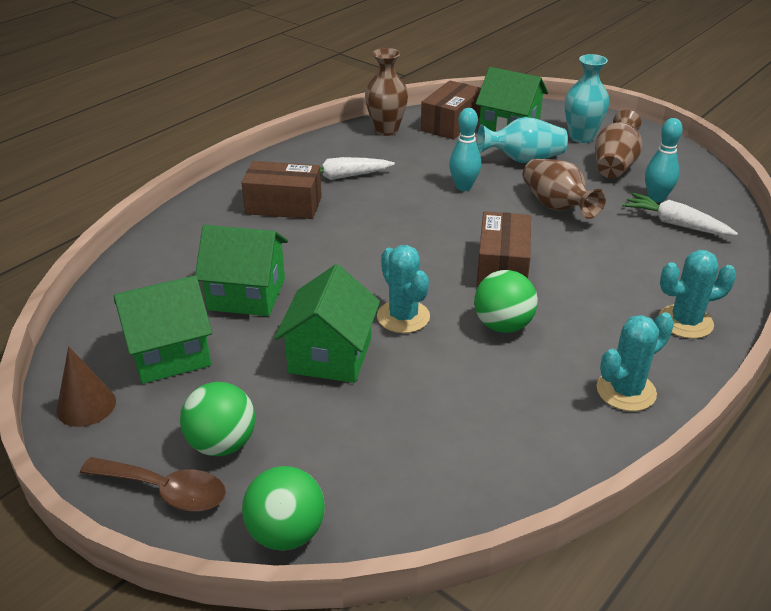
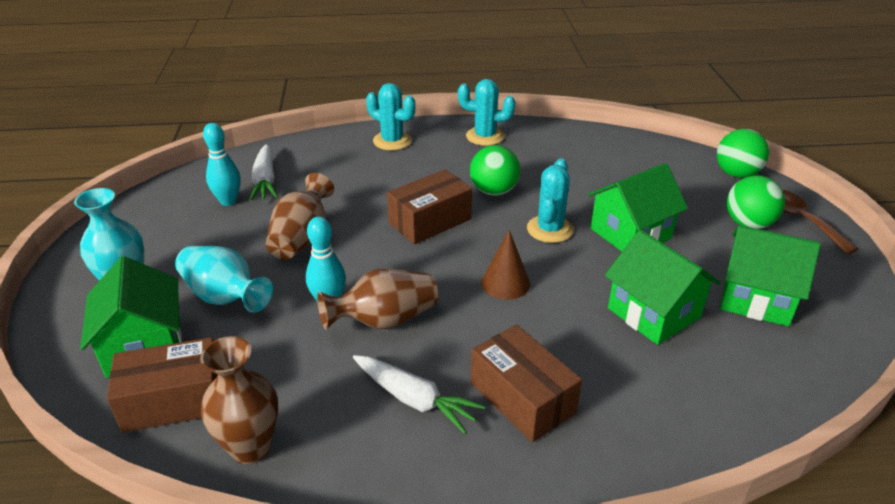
camera: 135 degrees left, 0 degrees up
(86, 405) = (843, 293): brown cone -> brown cone (505, 283)
(614, 165) = (181, 242): brown vase -> brown vase (384, 320)

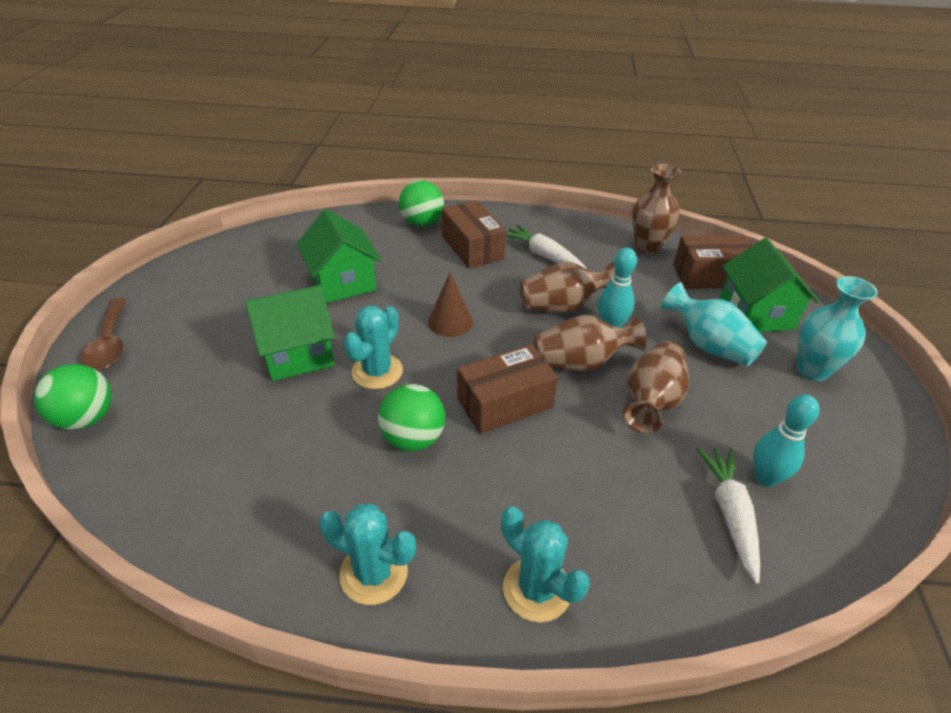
camera: 170 degrees left, 5 degrees up
(364, 261) = (581, 362): none -> brown vase
(748, 224) = (167, 347): green ball -> green ball (422, 223)
(756, 298) = (250, 281): green house -> none

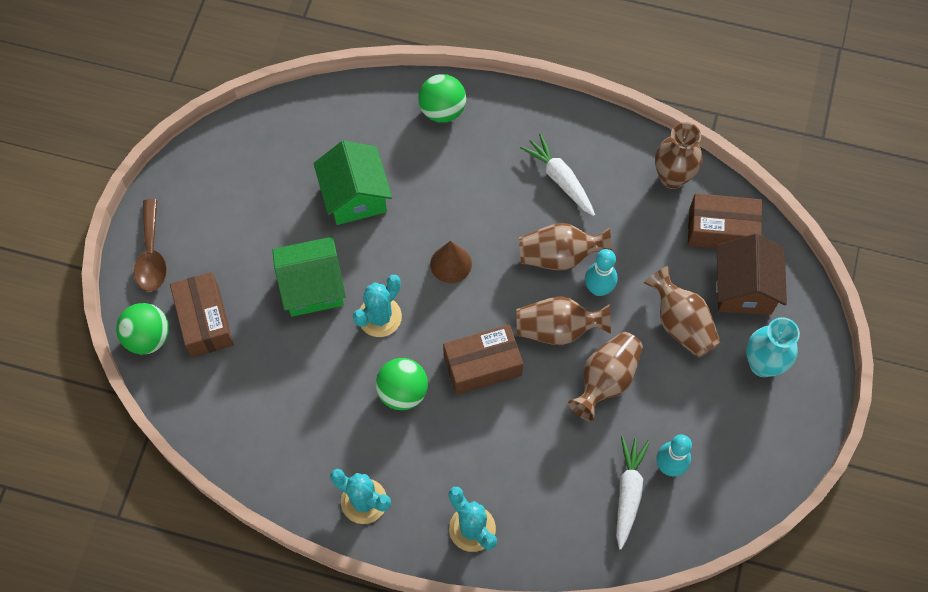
camera: 10 degrees right, 25 degrees up
(472, 247) = (489, 157): brown box -> brown box (205, 321)
(708, 345) = (681, 323): turquoise vase -> brown vase
(756, 314) = (744, 288): green house -> brown house

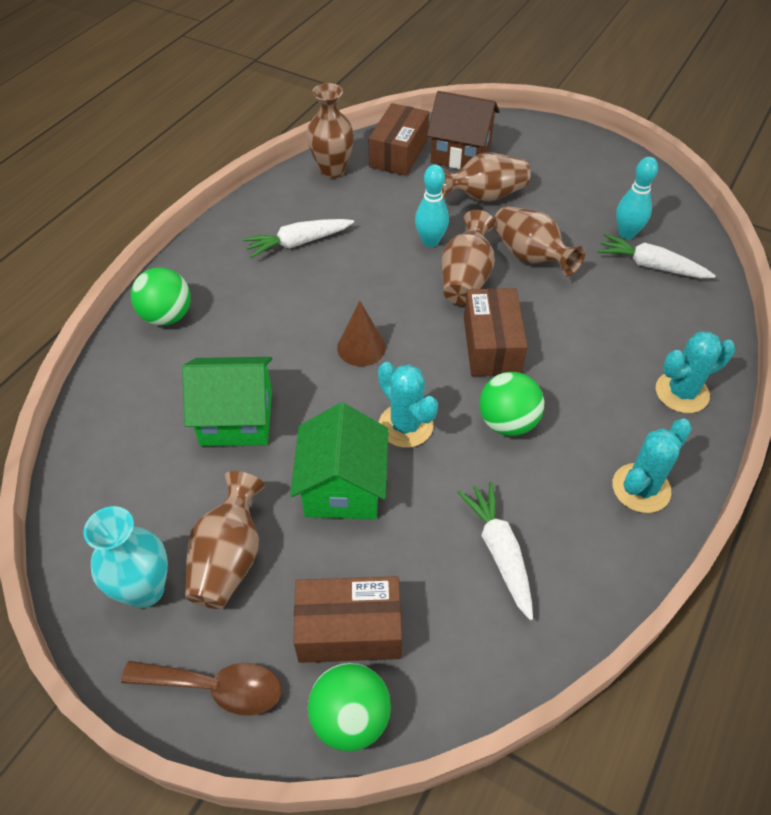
camera: 75 degrees left, 15 degrees down
(283, 405) = (499, 552): none -> white carrot
(560, 256) = (384, 260): brown vase -> brown vase (229, 558)
(762, 364) = (537, 158): turquoise vase -> turquoise vase (145, 590)

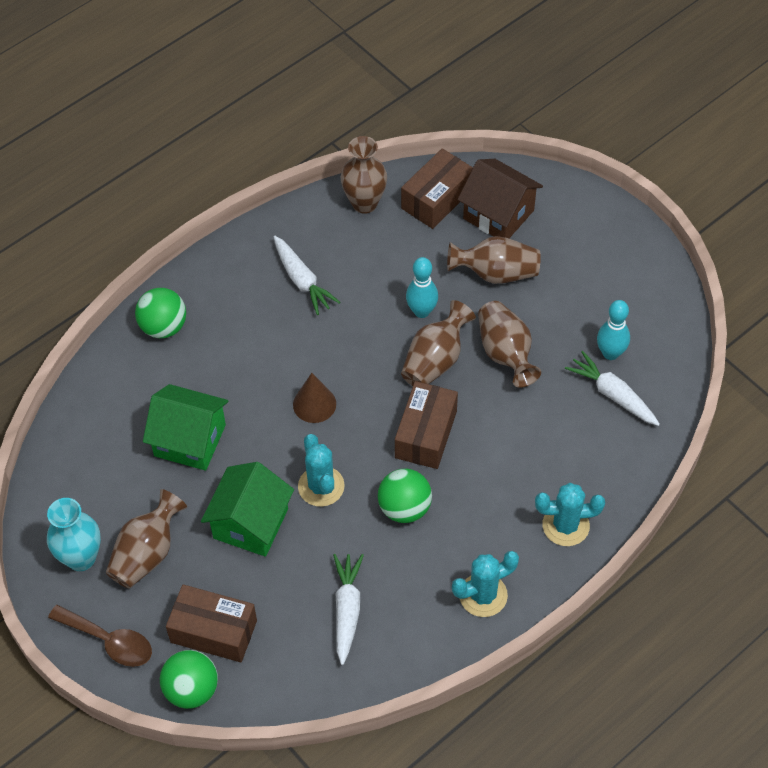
camera: 20 degrees right, 5 degrees up
(299, 243) = (302, 280): white carrot -> white carrot turned 120 degrees counterclockwise

